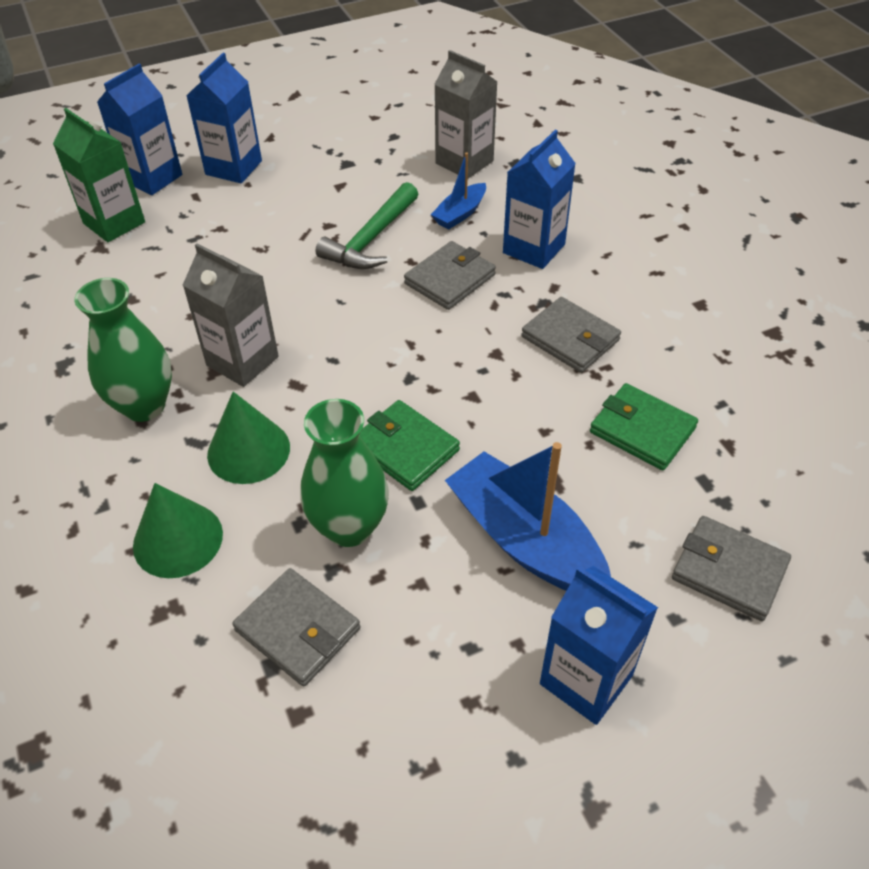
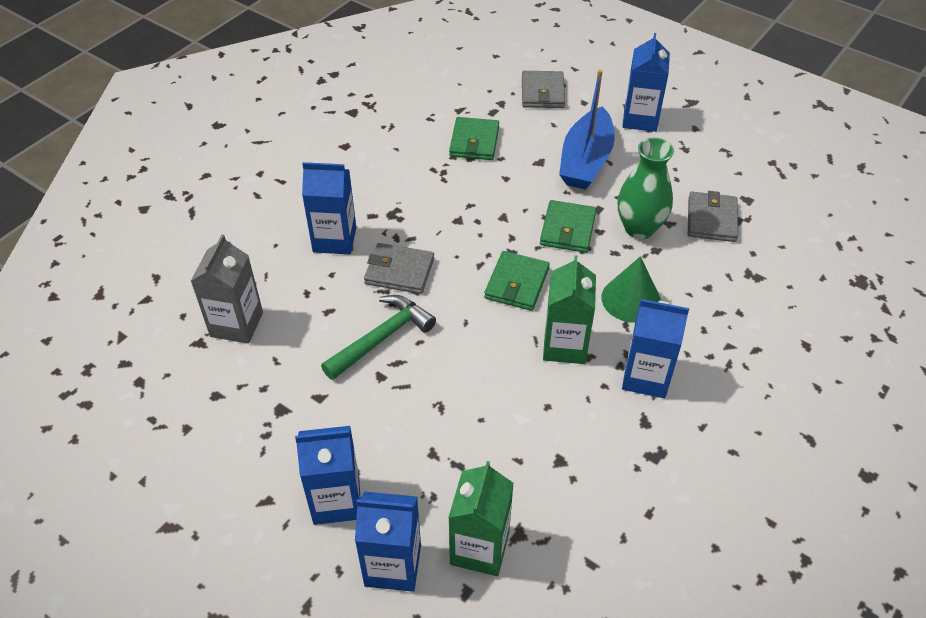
camera: 120 degrees left, 0 degrees up
(144, 405) = (646, 377): green vase -> blue carton
(178, 539) = (714, 296): green cone -> none
(242, 361) = (565, 345): grey carton -> green carton
(357, 361) = (516, 283): none -> green wallet
(371, 239) = (381, 338): green hammer -> green hammer turned 45 degrees counterclockwise
(460, 213) = (314, 297): blue boat -> none
(570, 338) = (419, 192): grey wallet -> none

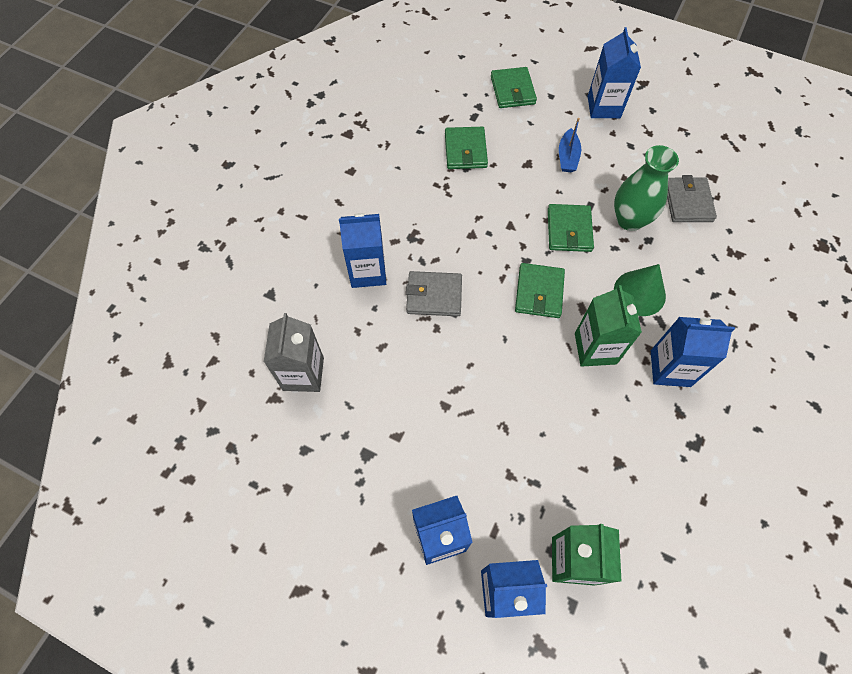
camera: 10 degrees left, 15 degrees up
(381, 338) = (436, 367): green hammer -> none
(542, 92) = (512, 90): grey wallet -> green wallet
(586, 161) = (567, 157): blue boat -> blue boat, size x0.52

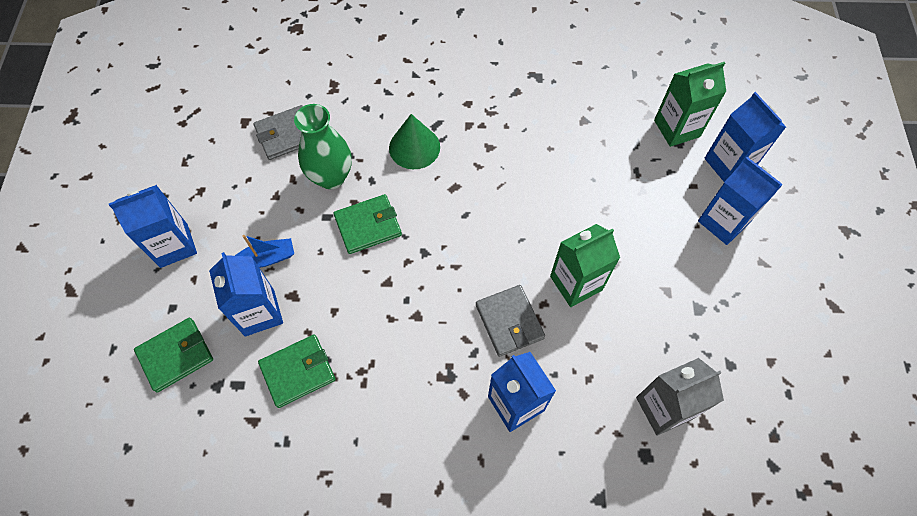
camera: 115 degrees left, 0 degrees up
(539, 292) = (456, 228): green wallet -> none
(595, 348) = (491, 165): green carton -> green carton (576, 283)
(670, 368) = (479, 107): blue carton -> blue carton (259, 312)

